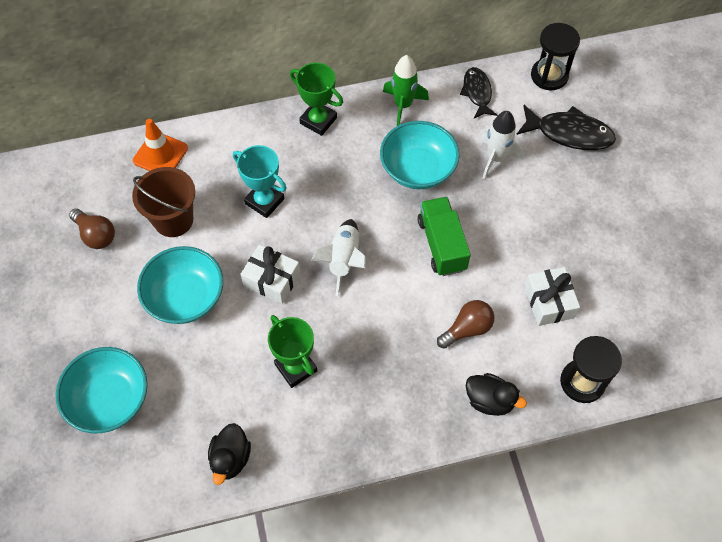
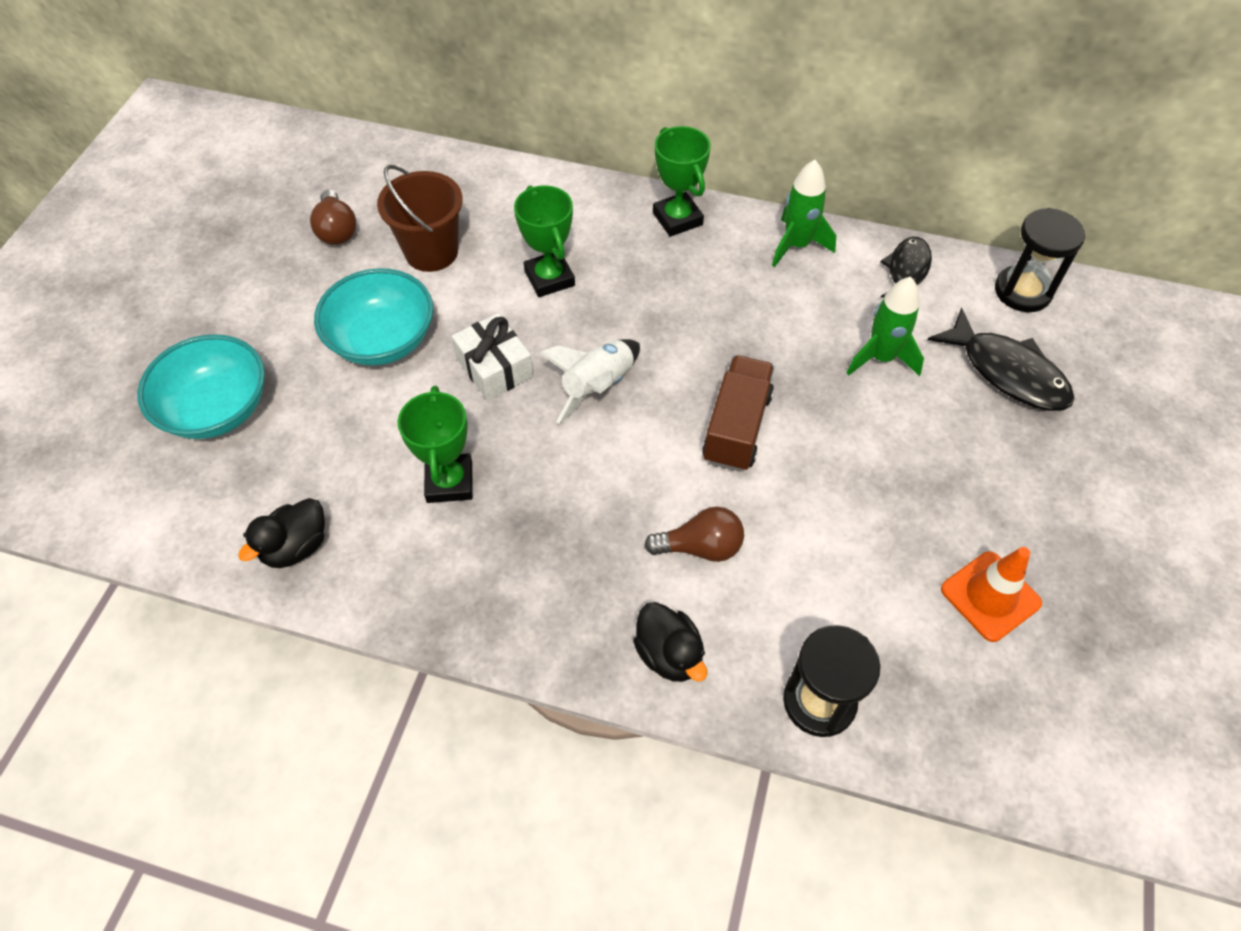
camera: 30 degrees right, 5 degrees down
(160, 154) = (468, 179): orange traffic cone -> orange traffic cone (990, 596)
(264, 201) = (549, 278): turquoise trophy -> green trophy
(418, 169) = (766, 325): turquoise bowl -> none
(442, 245) = (737, 427): green truck -> brown truck
(496, 158) = (881, 358): white rocket -> green rocket
(549, 302) = (839, 570): white gift -> none

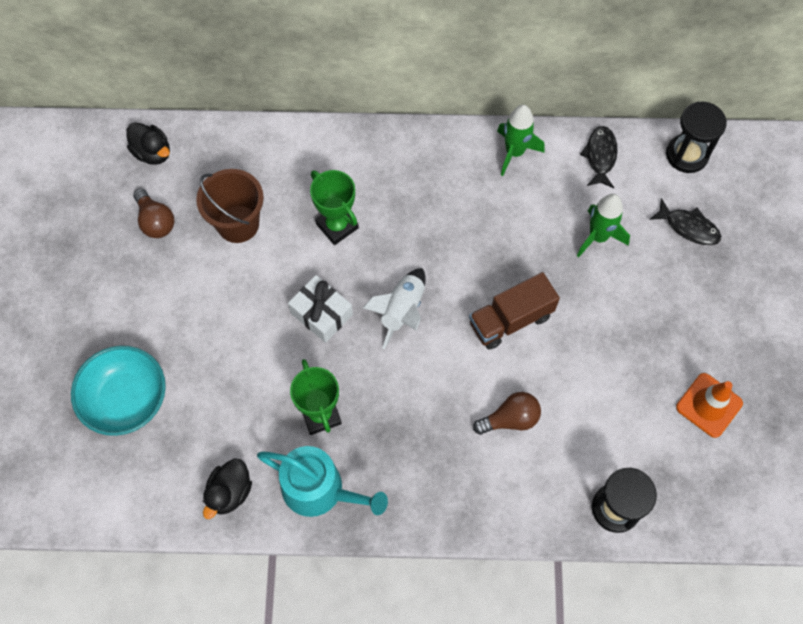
camera: 15 degrees left, 10 degrees up
(382, 340) = (228, 311): turquoise bowl -> none
(414, 573) = (320, 490): none -> turquoise watering can
(669, 654) = (511, 502): black duck -> black duck (152, 153)
(677, 219) = (418, 148): green trophy -> none
(737, 427) = (510, 320): brown truck -> brown truck turned 120 degrees counterclockwise
(1008, 372) = (689, 227): black fish -> black fish, size x0.66

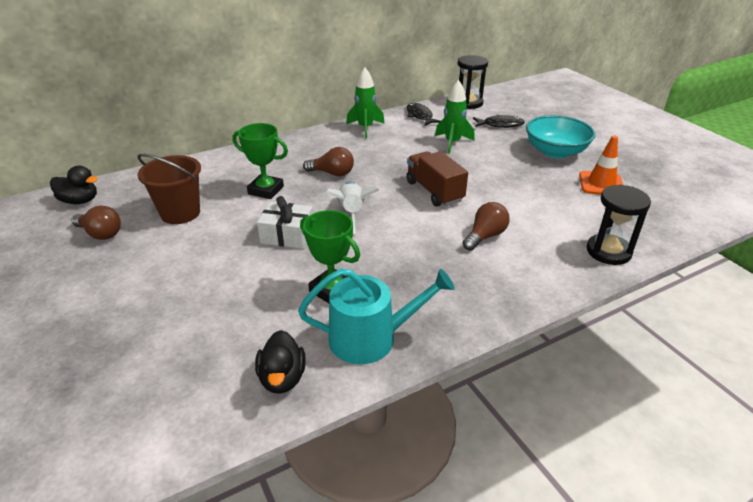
camera: 30 degrees left, 30 degrees down
(126, 399) = (125, 354): turquoise bowl -> turquoise bowl (555, 152)
(422, 229) = (332, 173): none -> brown light bulb
(510, 320) = (434, 191): brown truck -> brown truck turned 120 degrees clockwise

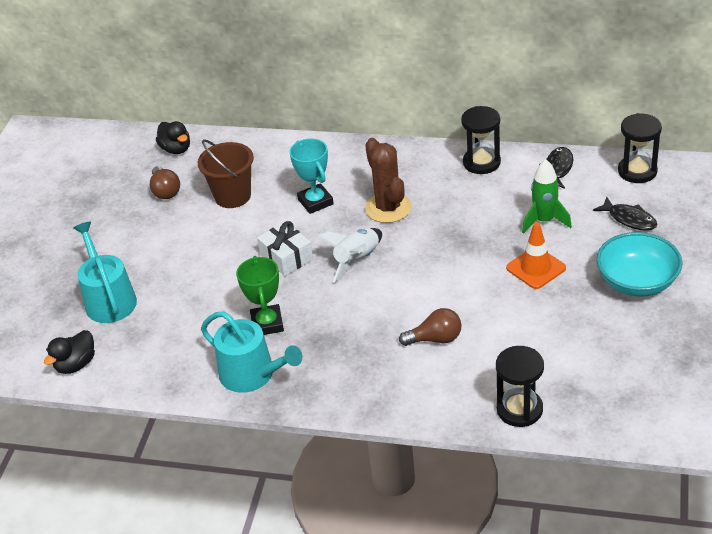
camera: 45 degrees right, 5 degrees up
(126, 350) = (109, 299): none -> turquoise watering can
(266, 190) = (315, 202): green trophy -> turquoise trophy
(282, 378) = (174, 370): black duck -> black duck (76, 364)
(332, 173) = (388, 208): brown light bulb -> brown cactus
(365, 128) = (481, 162): green rocket -> black hourglass
(434, 191) = (452, 271): brown truck -> none
(601, 184) = (624, 342): orange traffic cone -> orange traffic cone (536, 268)

